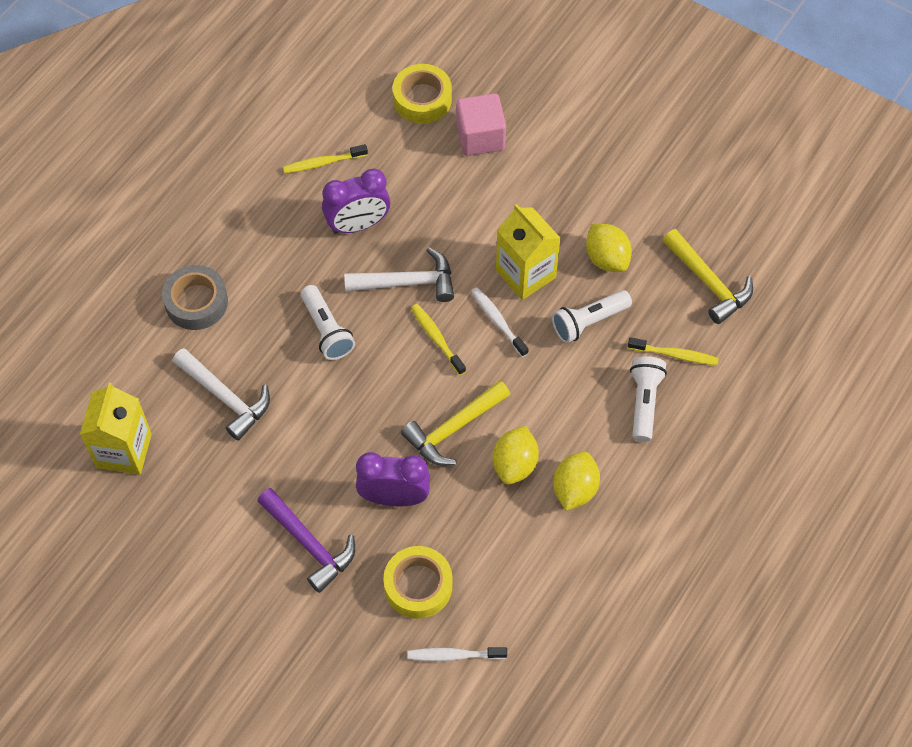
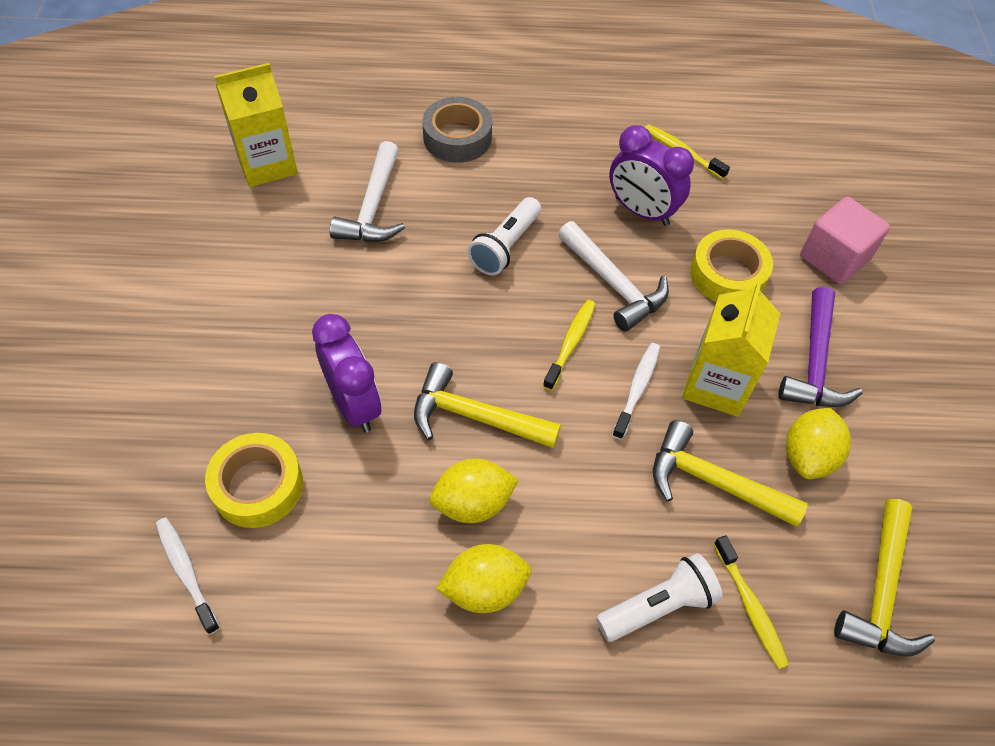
camera: 55 degrees right, 5 degrees down
(309, 544) = (251, 357): purple hammer -> purple hammer (814, 363)
(422, 99) = (825, 190): yellow tape -> yellow tape (727, 274)
(588, 322) = (712, 481): white flashlight -> yellow hammer

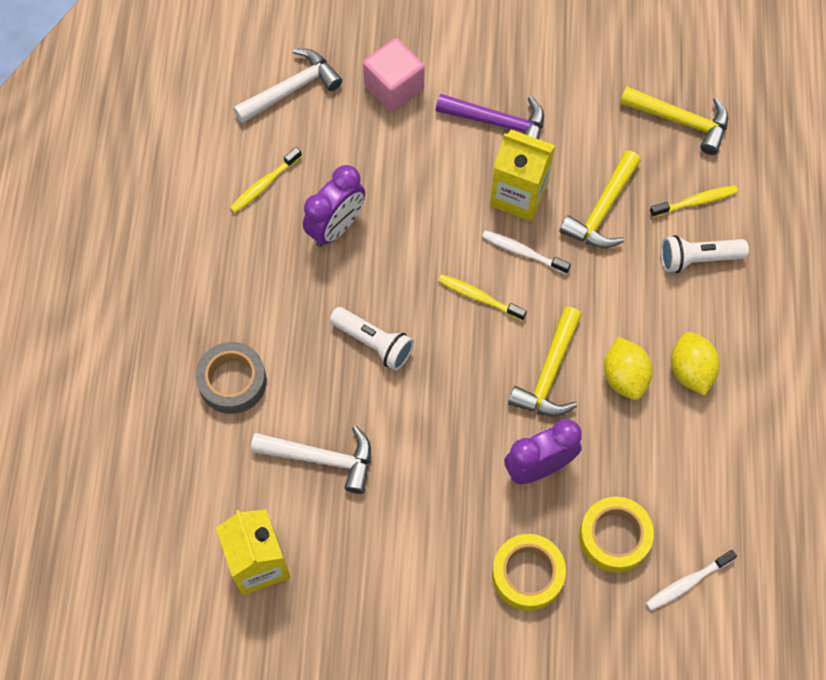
camera: 85 degrees left, 10 degrees up
(614, 284) = (418, 258): white hammer -> white hammer (292, 89)
(658, 606) = (697, 259): white flashlight -> white flashlight turned 75 degrees counterclockwise
(727, 274) = (409, 169): yellow tape -> yellow tape (527, 574)
(808, 456) = (580, 144): yellow lemon -> none

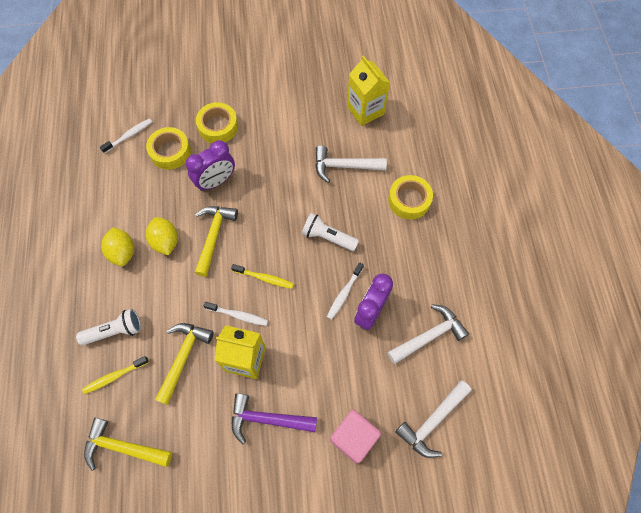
camera: 170 degrees right, 0 degrees up
(232, 381) = (409, 200): grey tape -> yellow tape
(264, 184) = (429, 335): yellow toothbrush -> white hammer
(367, 257) = (344, 293): none -> white toothbrush

